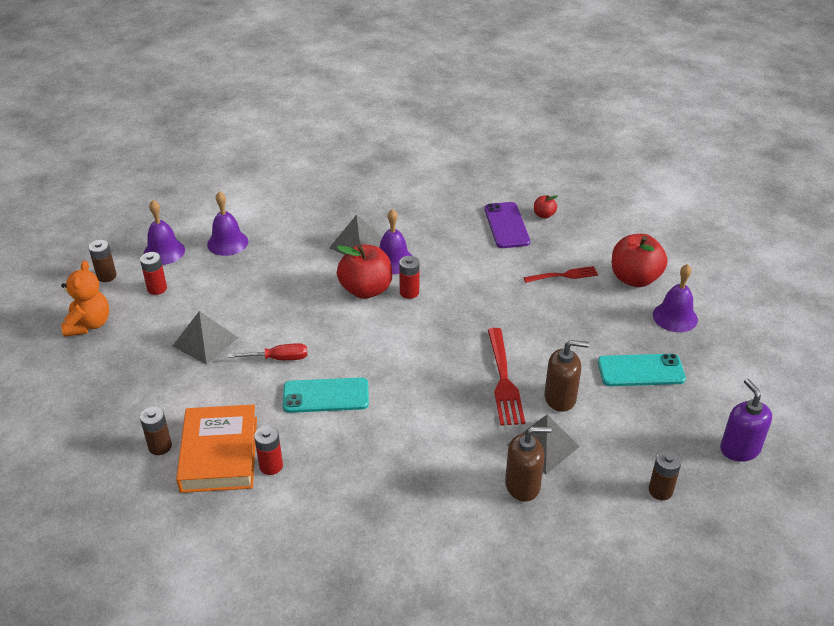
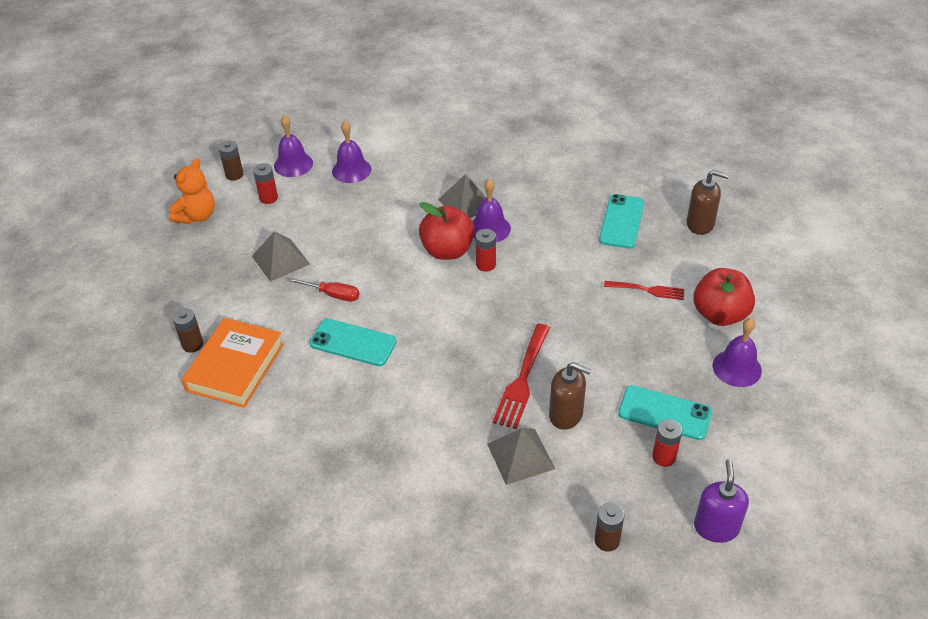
camera: 25 degrees right, 5 degrees up
(271, 466) = (270, 392): red battery -> red battery (664, 457)
(506, 225) = (621, 221): purple phone -> turquoise phone
(522, 485) = (478, 488): brown soap dispenser -> brown soap dispenser (700, 224)
(544, 215) = (667, 220): red apple -> none

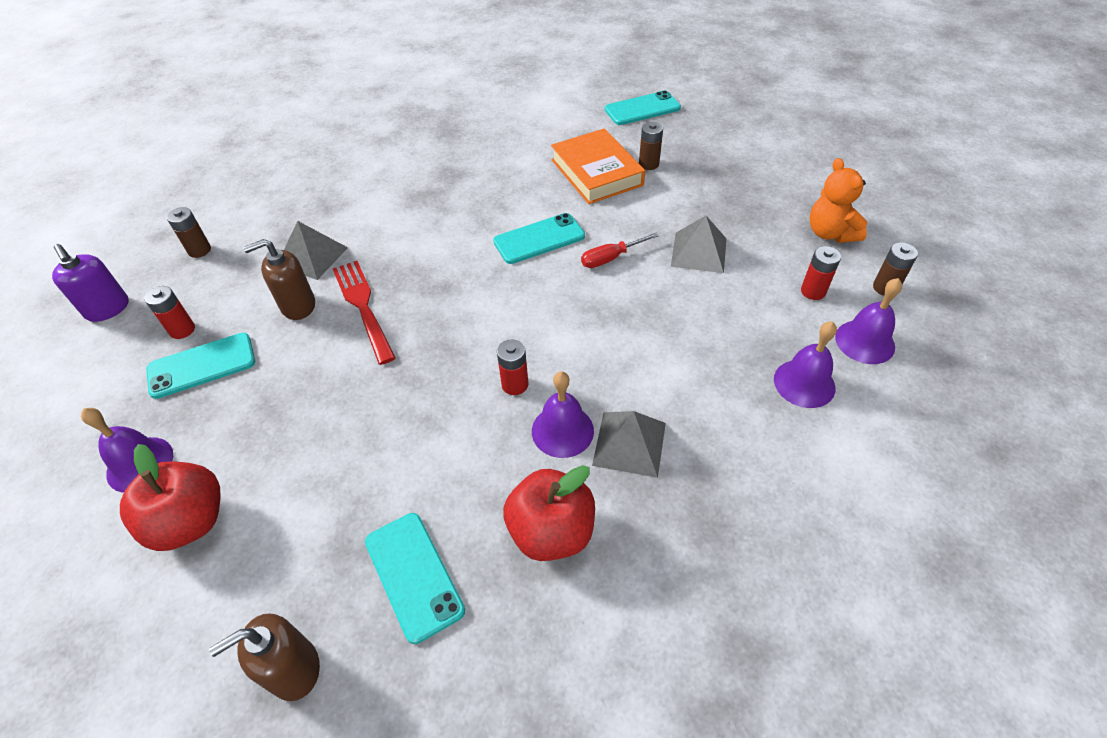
camera: 135 degrees right, 5 degrees up
(99, 403) = (642, 109): none -> turquoise phone
(447, 250) = (572, 370): red apple -> red apple (551, 531)
(647, 290) = (304, 488): red fork -> none

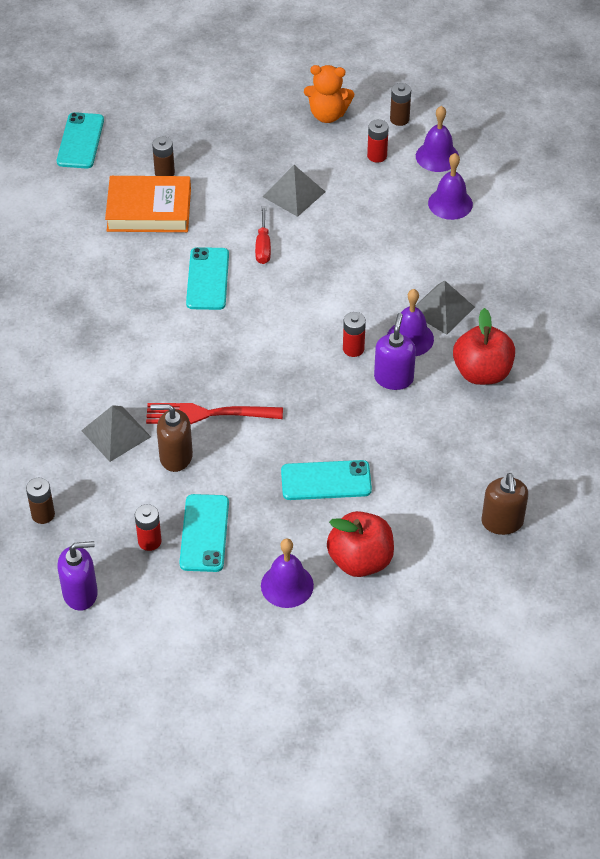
camera: 65 degrees left, 0 degrees up
(298, 306) = (175, 456): brown soap dispenser -> brown soap dispenser turned 90 degrees clockwise
(413, 575) = (473, 449): turquoise phone -> turquoise phone (326, 481)
(491, 440) = (393, 378): none -> purple soap dispenser

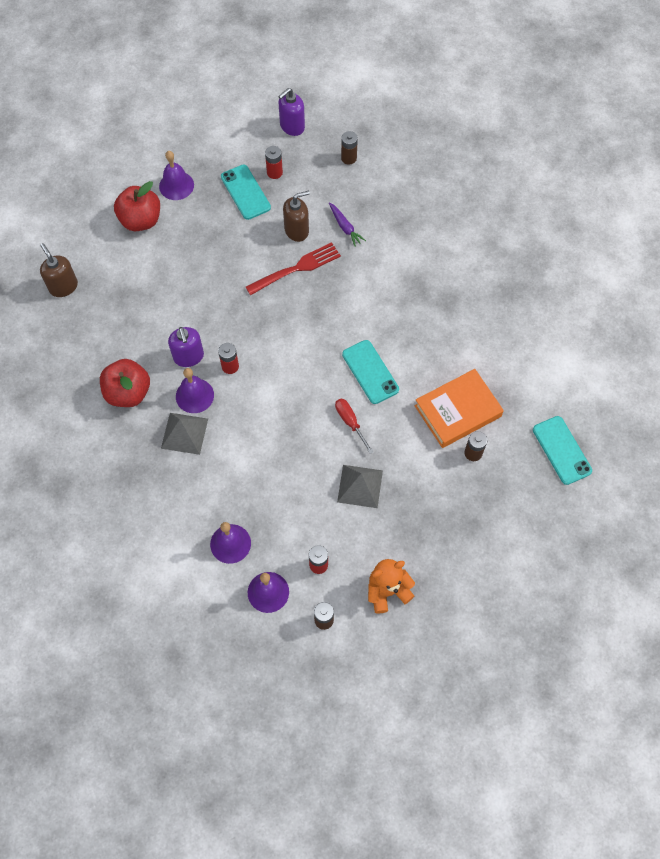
camera: 150 degrees right, 15 degrees up
(116, 433) = (345, 227): grey pyramid -> purple carrot
(326, 481) = (191, 260): turquoise phone -> none

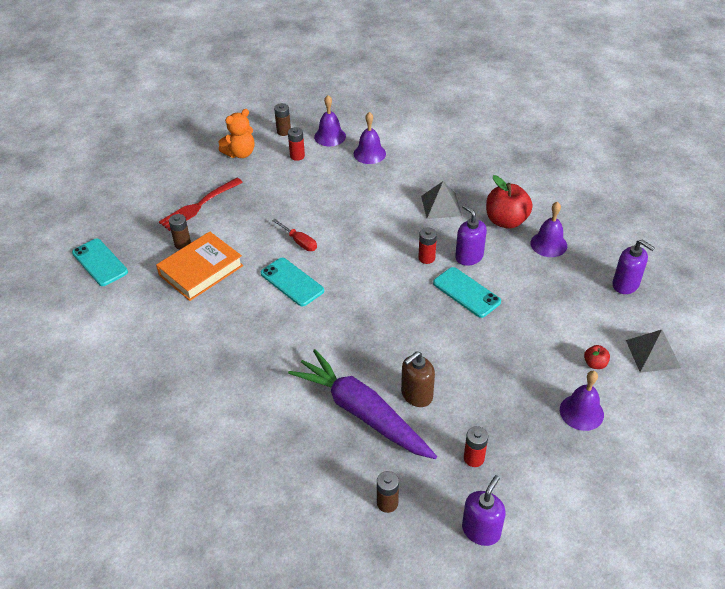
camera: 165 degrees right, 20 degrees down
(63, 286) = (625, 285): brown soap dispenser -> purple soap dispenser
(141, 220) = (595, 364): red apple -> red apple, size x0.47
(194, 395) = (447, 231): purple bell -> purple bell (548, 244)
(245, 192) = (496, 424): turquoise phone -> turquoise phone (466, 292)
(296, 269) = (400, 355): red fork -> red fork (199, 205)
(345, 227) = (362, 412): purple carrot -> purple carrot, size x2.50
(360, 486) = (278, 204): grey pyramid -> grey pyramid (653, 354)

